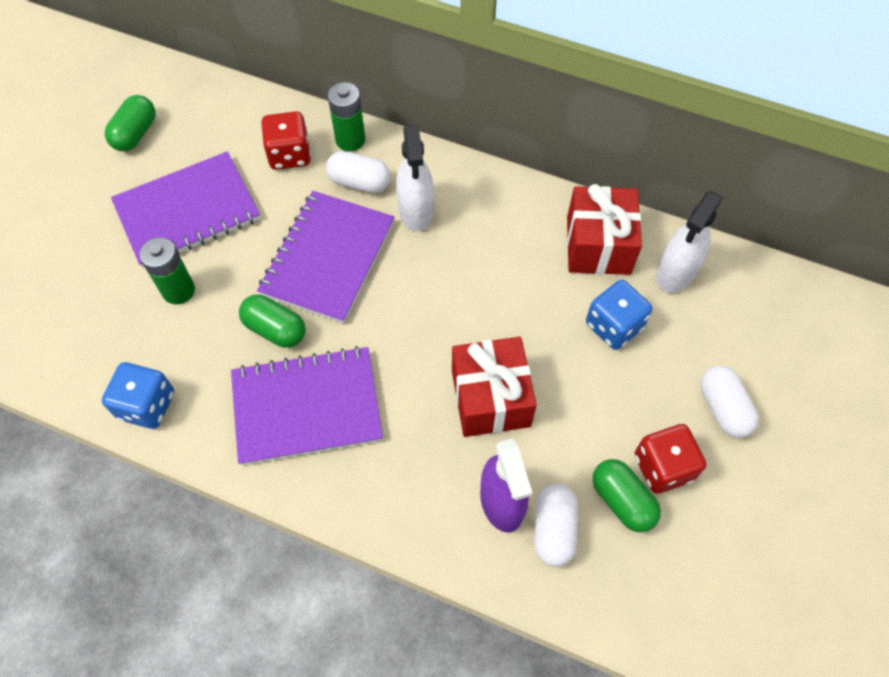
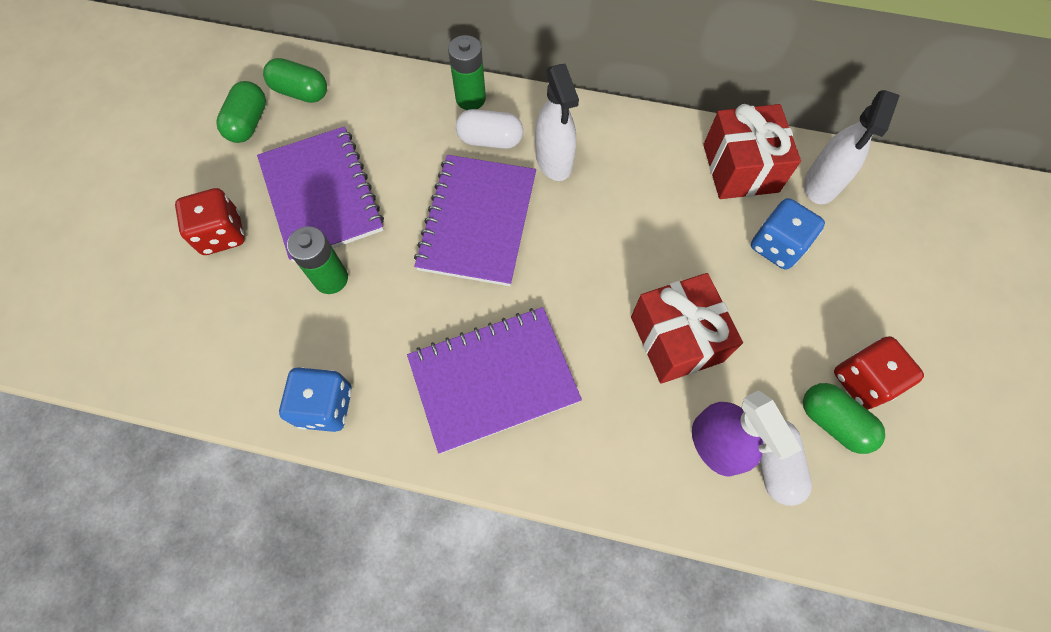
camera: 10 degrees left, 5 degrees up
(187, 212) = (321, 195): purple notebook -> purple notebook turned 75 degrees counterclockwise
(275, 329) = (441, 303): green capsule -> green capsule (301, 92)
(289, 155) = (413, 122): red dice -> red dice (222, 234)
(723, 408) = (903, 311): white capsule -> none

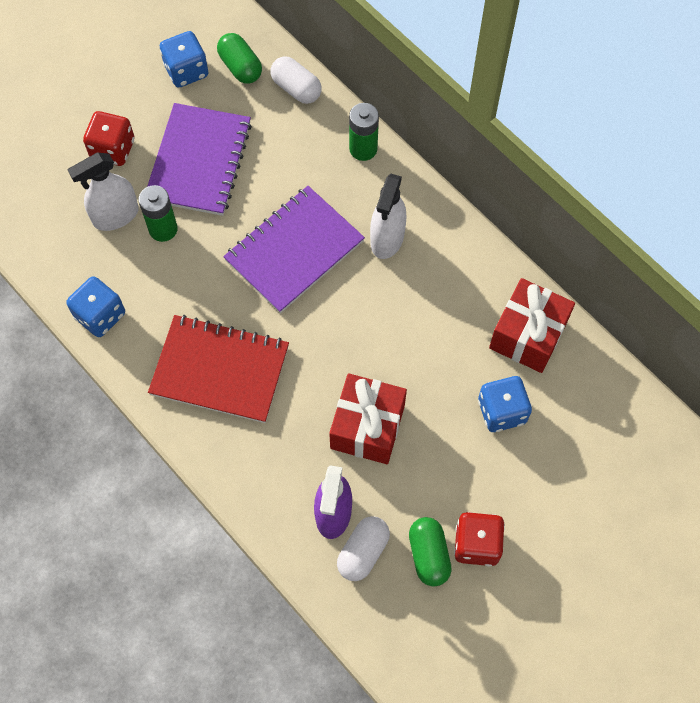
camera: 35 degrees right, 0 degrees up
(249, 123) = (186, 71): green capsule -> blue dice
(490, 140) = (352, 192): white capsule -> white capsule (296, 88)
(493, 380) = (220, 370): purple notebook -> red notebook
(821, 184) = (582, 388): white spray bottle -> white spray bottle (115, 216)

